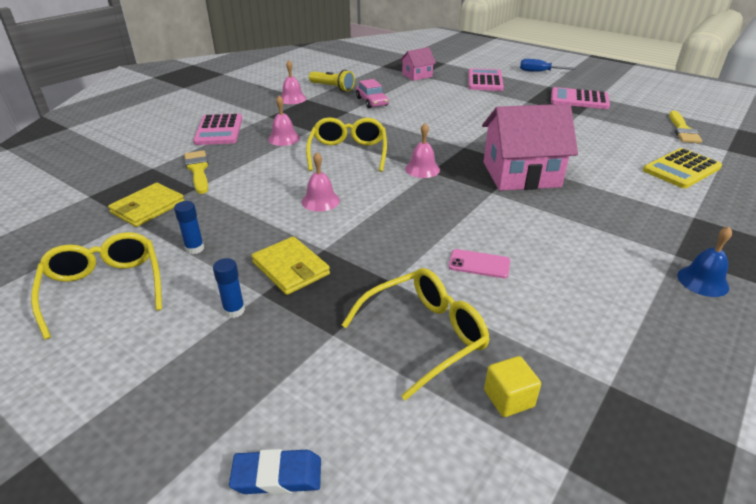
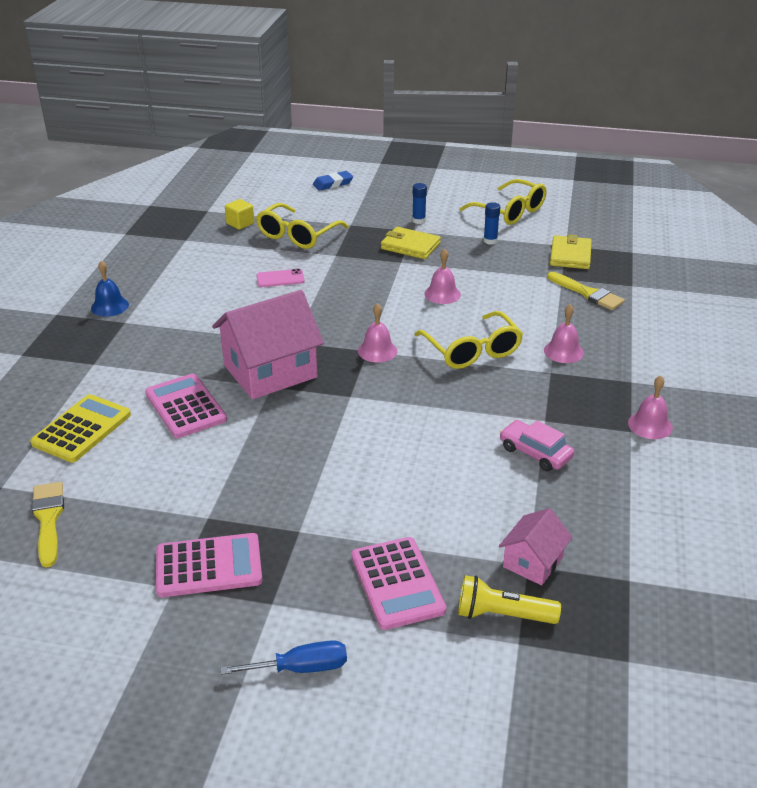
camera: 155 degrees right, 0 degrees up
(219, 130) = (649, 343): pink calculator -> pink calculator (185, 407)
(332, 88) = (629, 472): yellow flashlight -> yellow flashlight (502, 615)

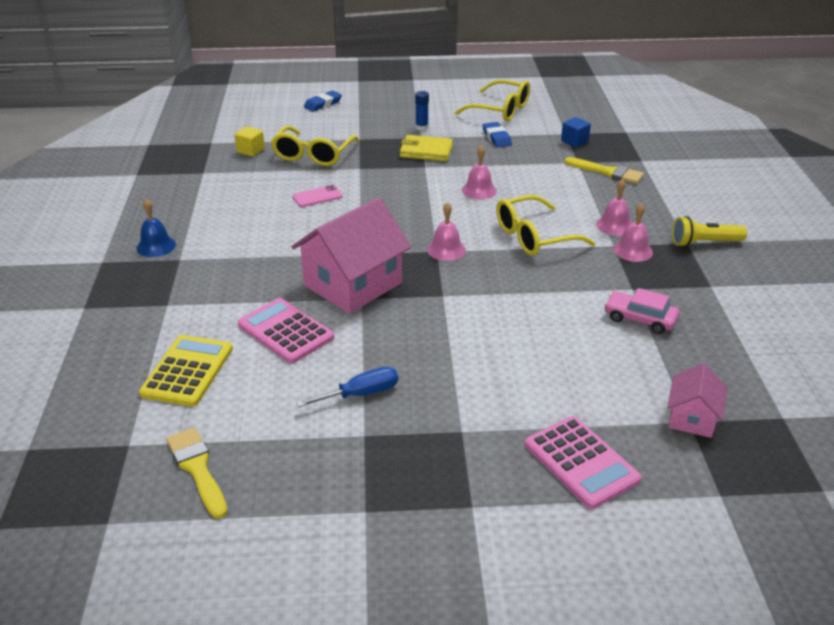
camera: 15 degrees left, 0 degrees up
(209, 566) = (390, 483): pink calculator -> none
(301, 668) = (534, 564): blue screwdriver -> blue screwdriver (361, 394)
(472, 351) = (534, 237): yellow glasses -> yellow glasses turned 105 degrees clockwise
(490, 241) = (496, 137): blue glue stick -> blue eraser
(502, 615) = (692, 472): yellow flashlight -> yellow flashlight (704, 243)
(570, 255) = (574, 141): yellow wallet -> blue cube
(650, 425) = (724, 278): pink bell -> pink bell (633, 250)

